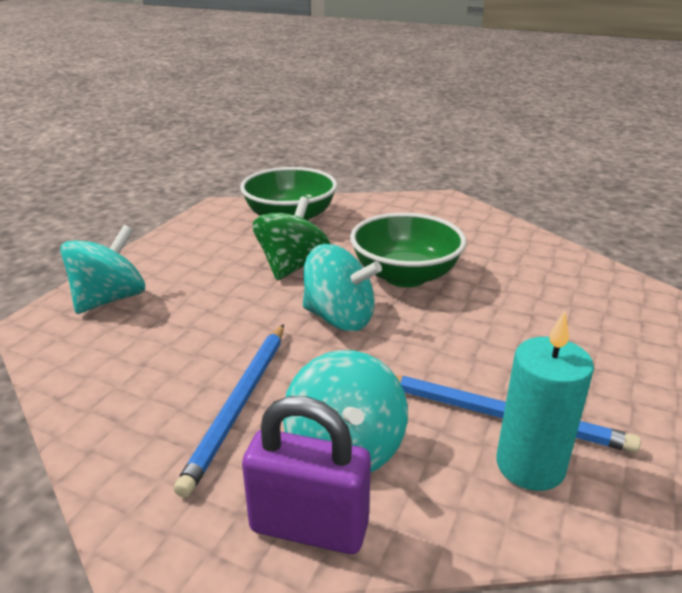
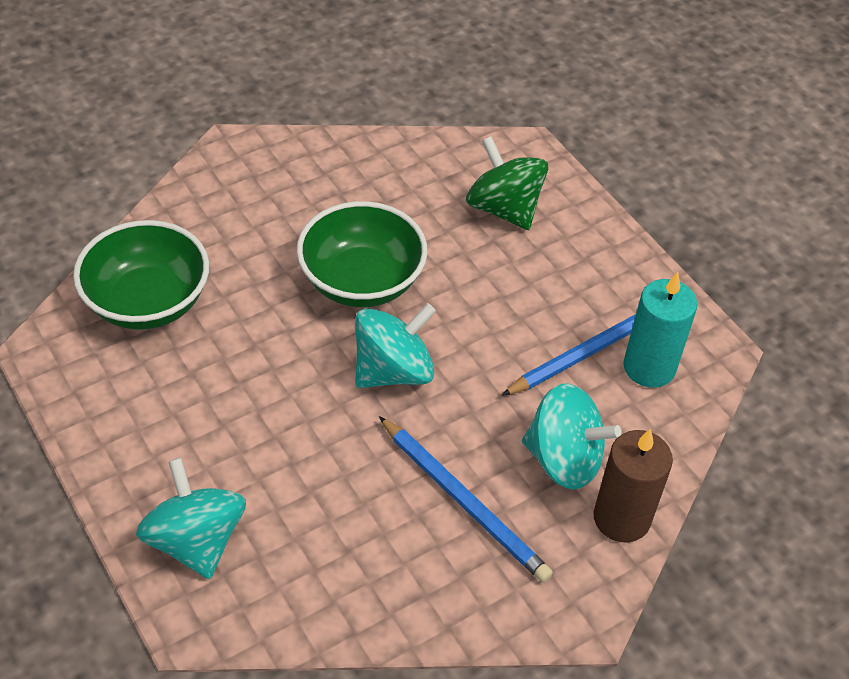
camera: 60 degrees left, 20 degrees up
(292, 266) = (265, 356): green spinning top -> green spinning top (504, 208)
(309, 527) = (621, 518): purple padlock -> brown candle

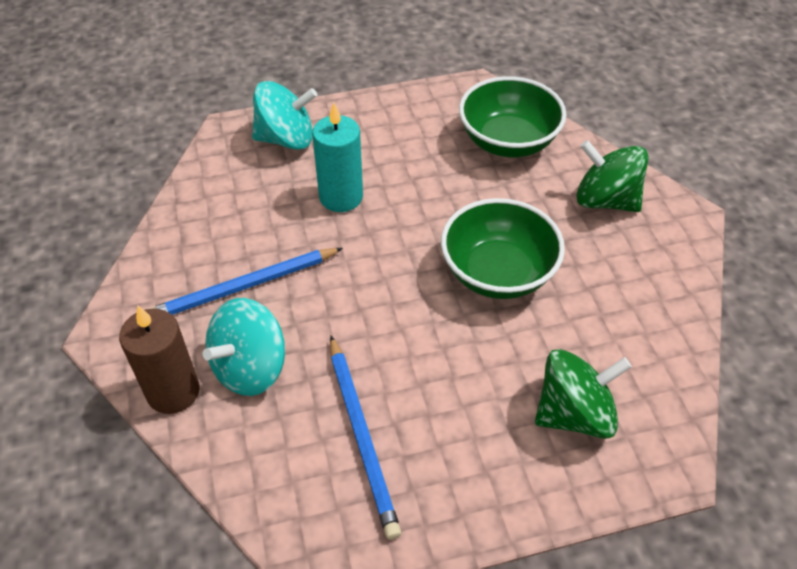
camera: 110 degrees right, 0 degrees up
(228, 209) = (605, 200): none -> green spinning top
(393, 371) = (390, 272): turquoise spinning top -> none
(649, 367) = (321, 478): turquoise candle -> turquoise candle (341, 197)

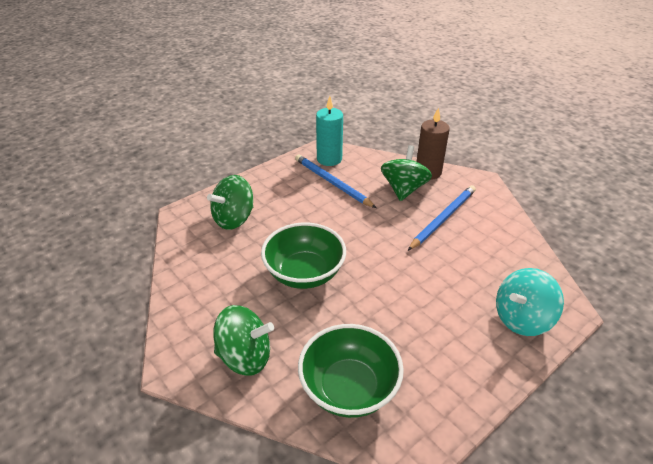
camera: 155 degrees right, 10 degrees down
(250, 368) = (404, 189): turquoise spinning top -> green spinning top
(341, 197) = (440, 287): turquoise candle -> turquoise candle (329, 159)

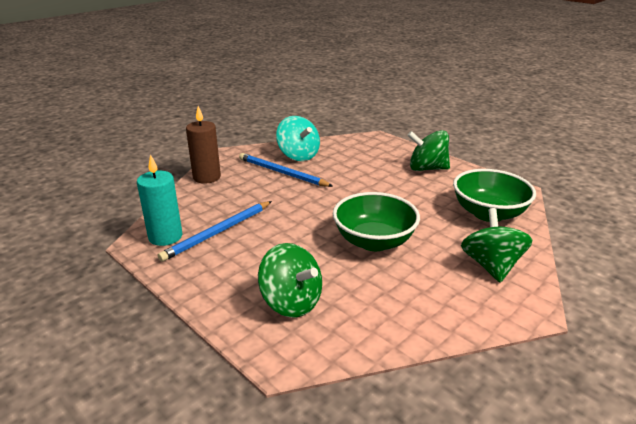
camera: 95 degrees left, 10 degrees down
(404, 189) = (235, 190): green spinning top -> green spinning top (427, 168)
(522, 319) = (390, 151): turquoise spinning top -> turquoise spinning top (298, 155)

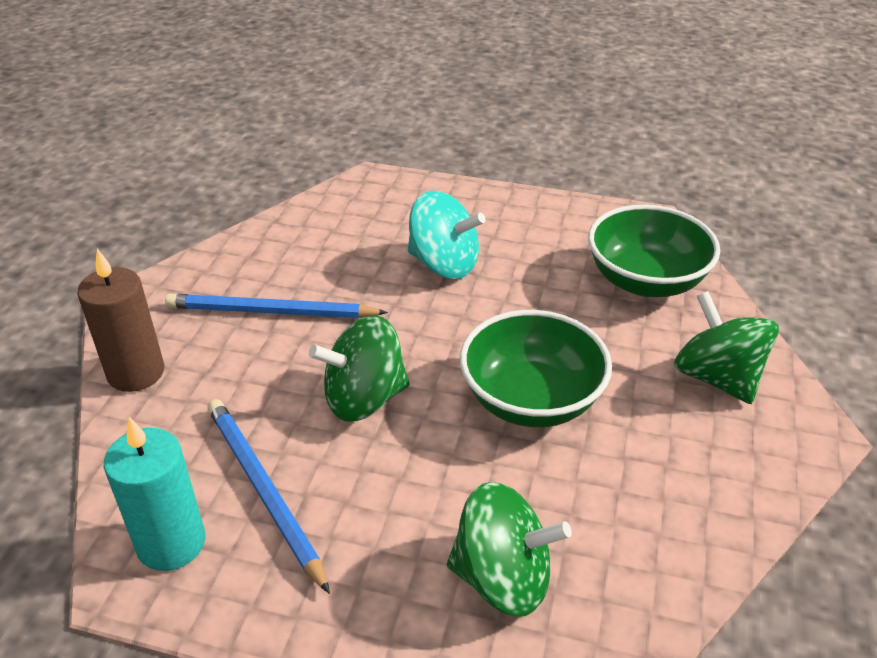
camera: 30 degrees left, 10 degrees up
(218, 232) = (263, 490): blue pencil -> blue pencil turned 135 degrees clockwise
(298, 155) = (269, 262): turquoise spinning top -> turquoise spinning top (444, 264)
(427, 168) = (499, 222): green spinning top -> green spinning top (364, 398)

